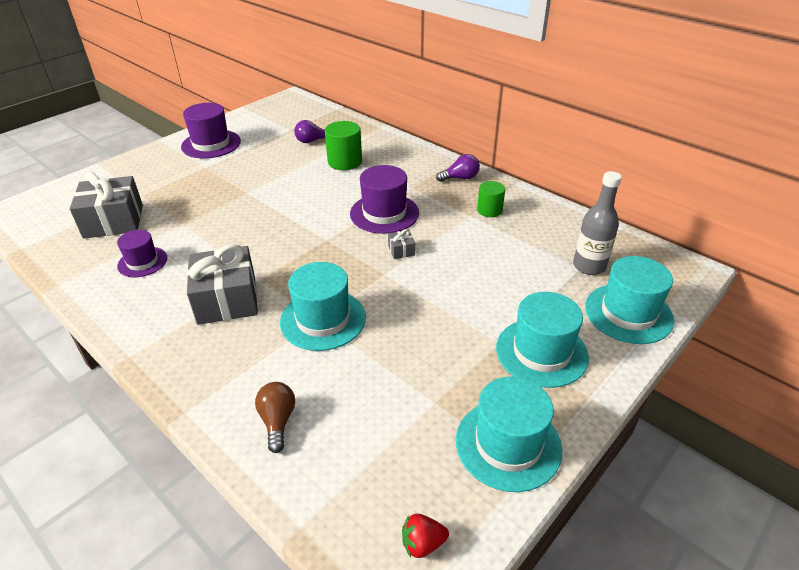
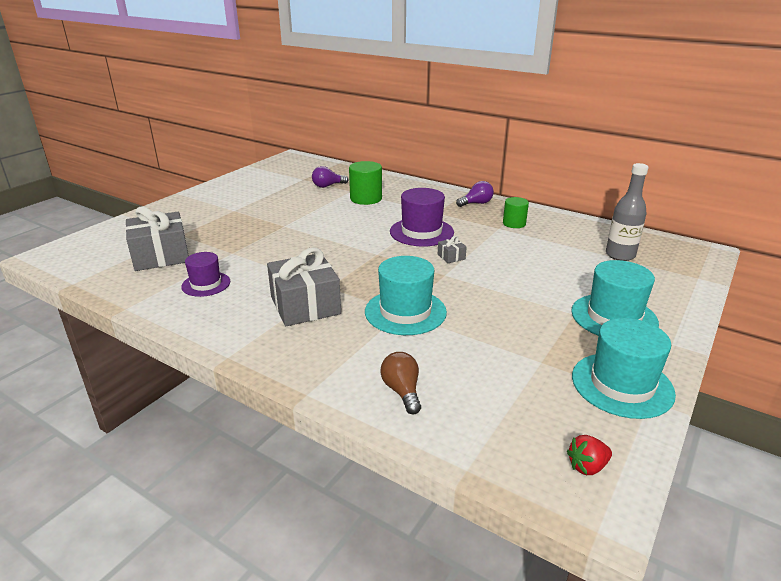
camera: 10 degrees left, 10 degrees down
(211, 144) = (231, 193): purple hat -> none
(628, 313) = (671, 284): turquoise hat -> none

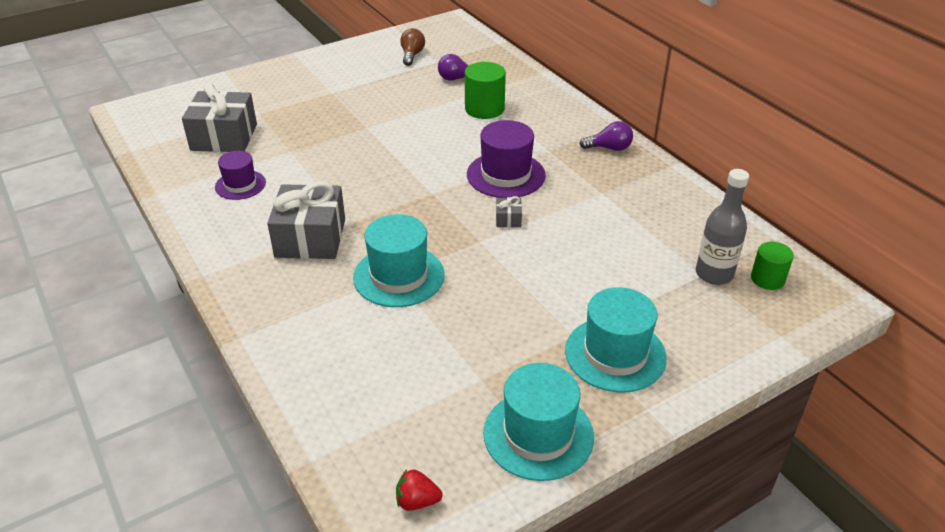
camera: 25 degrees right, 10 degrees up
(402, 391) = (321, 364): brown light bulb -> brown light bulb (412, 55)
(514, 223) = (627, 191): green cylinder -> green cylinder (767, 279)

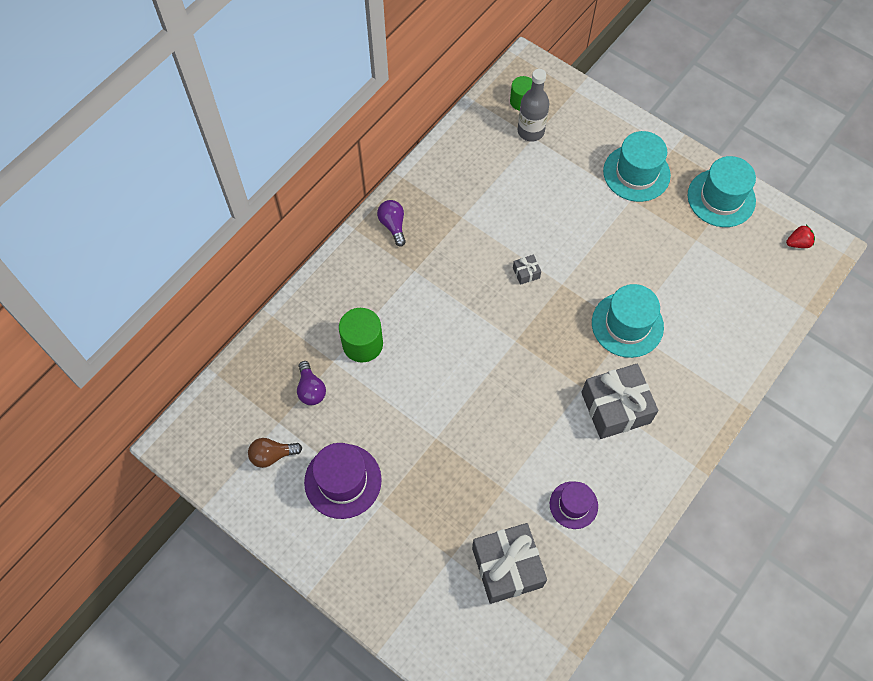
camera: 110 degrees left, 25 degrees up
(417, 501) = (798, 243): red strawberry -> red strawberry turned 90 degrees counterclockwise
(506, 175) = (466, 292): purple hat -> purple hat (343, 481)

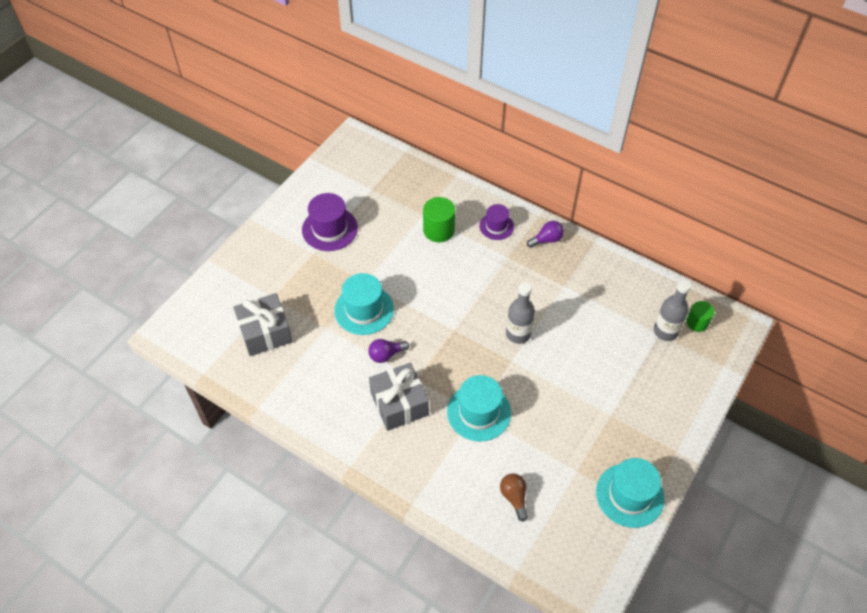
camera: 85 degrees right, 10 degrees down
(272, 455) = (347, 188): brown light bulb -> brown light bulb (514, 497)
(311, 389) = (399, 204): purple light bulb -> purple light bulb (386, 355)
(526, 273) = (518, 334): grey gift -> grey bottle
(573, 505) = (314, 375): purple hat -> purple hat (496, 226)
(636, 173) = (641, 419): turquoise hat -> turquoise hat (364, 310)
(798, 243) = (591, 568): red strawberry -> none

